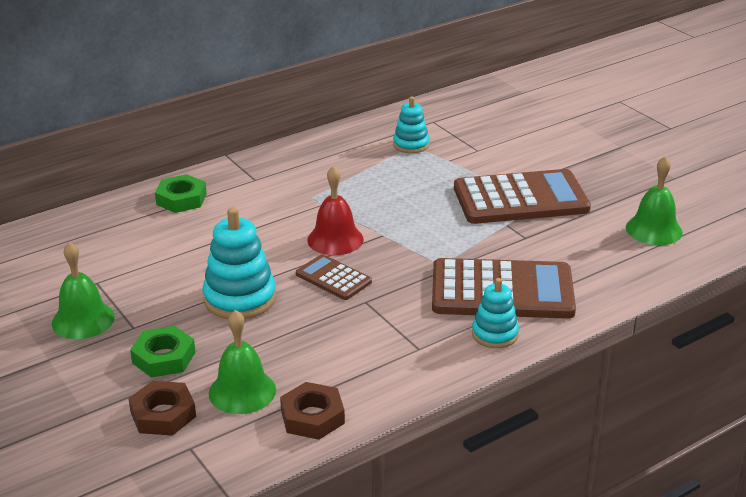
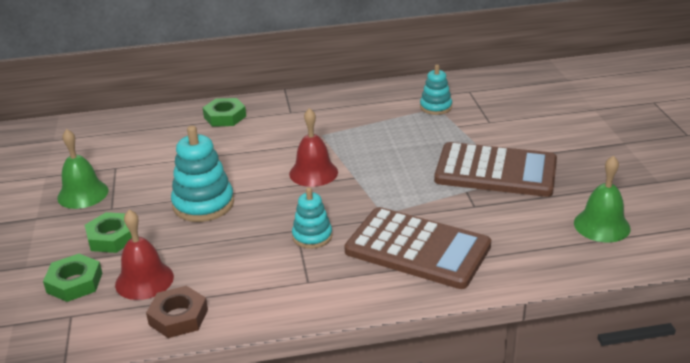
camera: 25 degrees right, 0 degrees up
(163, 414) = (74, 282): brown nut -> green nut
(242, 391) = (144, 280): green bell -> red bell
(333, 278) = (287, 204): brown calculator -> none
(495, 334) = (381, 286): turquoise stacking toy -> turquoise stacking toy (312, 236)

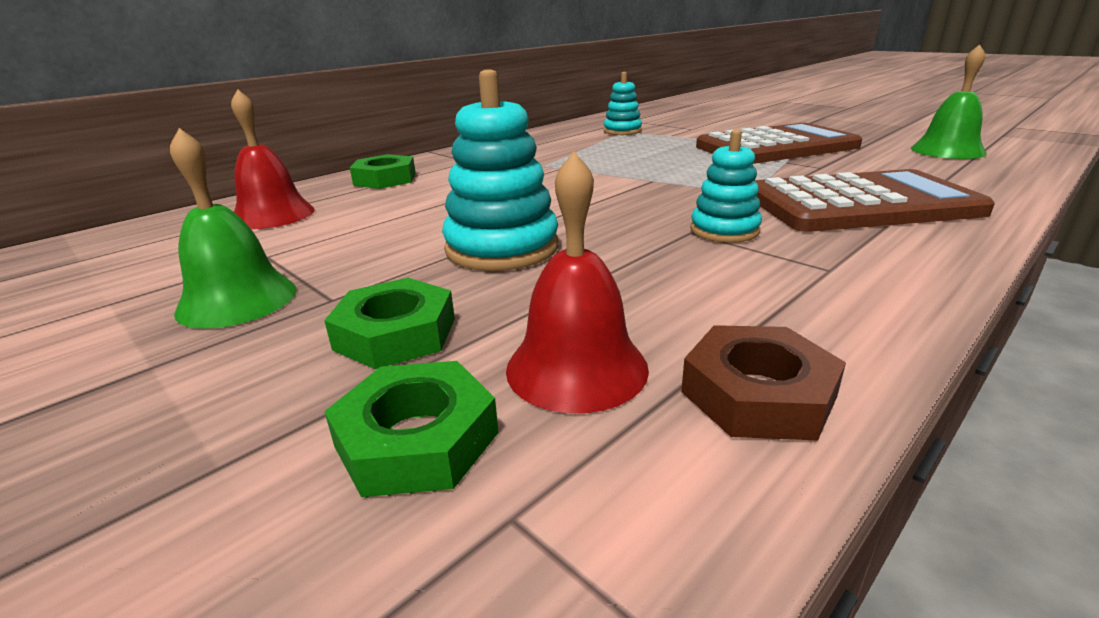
camera: 35 degrees left, 5 degrees down
(313, 173) = (598, 188): red bell -> red bell (273, 215)

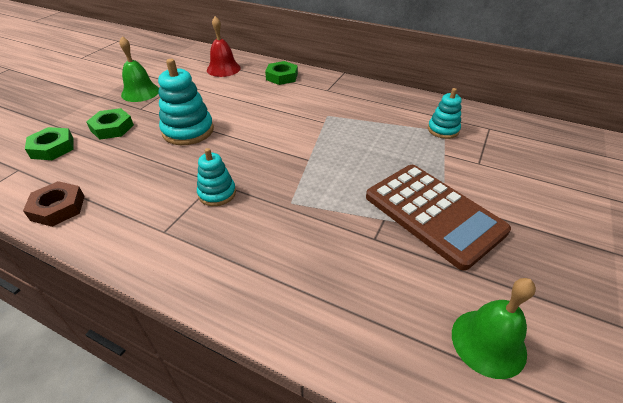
camera: 70 degrees right, 15 degrees up
(576, 368) = (83, 167): red bell -> none
(860, 204) = (276, 253): brown calculator -> none

